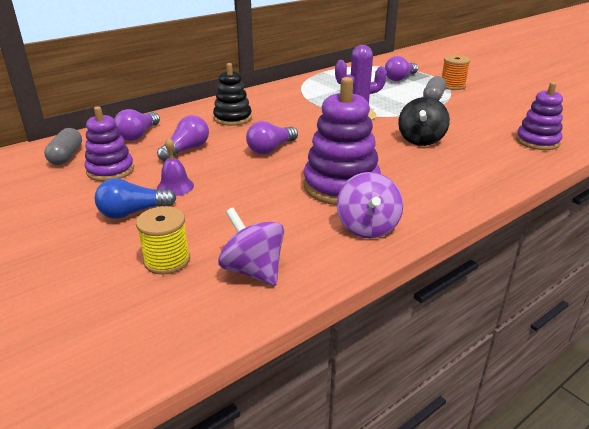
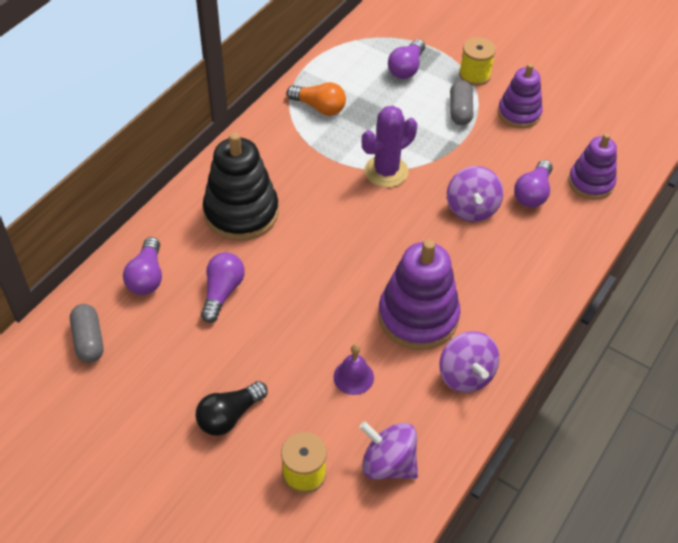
camera: 20 degrees left, 20 degrees up
(110, 170) = (159, 353): purple stacking toy -> purple stacking toy (519, 113)
(133, 212) = (229, 416): blue light bulb -> black light bulb
(175, 186) = (248, 362): purple bell -> purple bell (353, 377)
(232, 118) = (241, 212): black stacking toy -> black stacking toy, size x1.57
(270, 149) = (316, 267): purple light bulb -> purple light bulb (532, 193)
(324, 85) = (319, 107): none -> orange light bulb
(421, 140) = (471, 208): black spinning top -> purple spinning top
(452, 86) = (474, 75): orange spool -> yellow spool

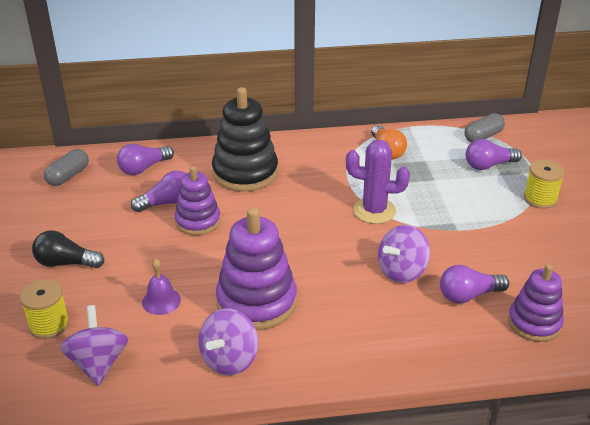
camera: 50 degrees right, 15 degrees down
(460, 111) = (491, 211): grey capsule -> grey capsule (483, 136)
(519, 113) = (541, 242): purple stacking toy -> purple stacking toy (198, 221)

